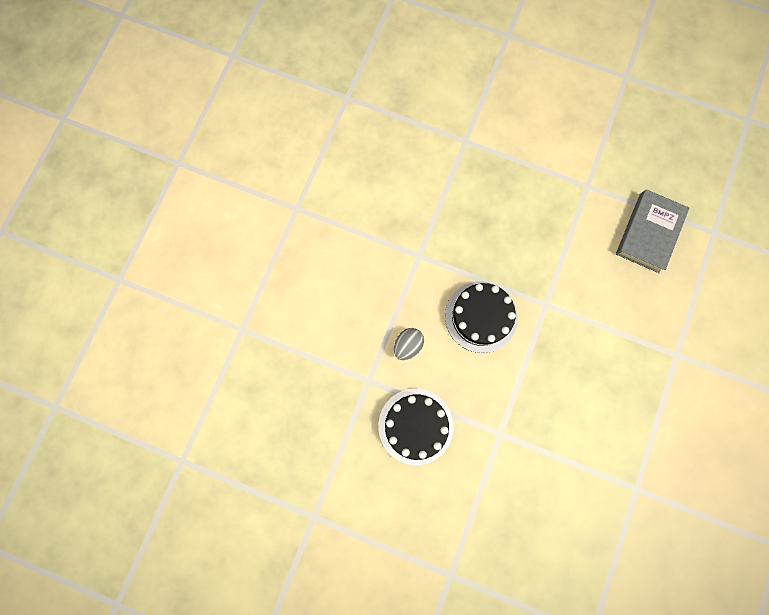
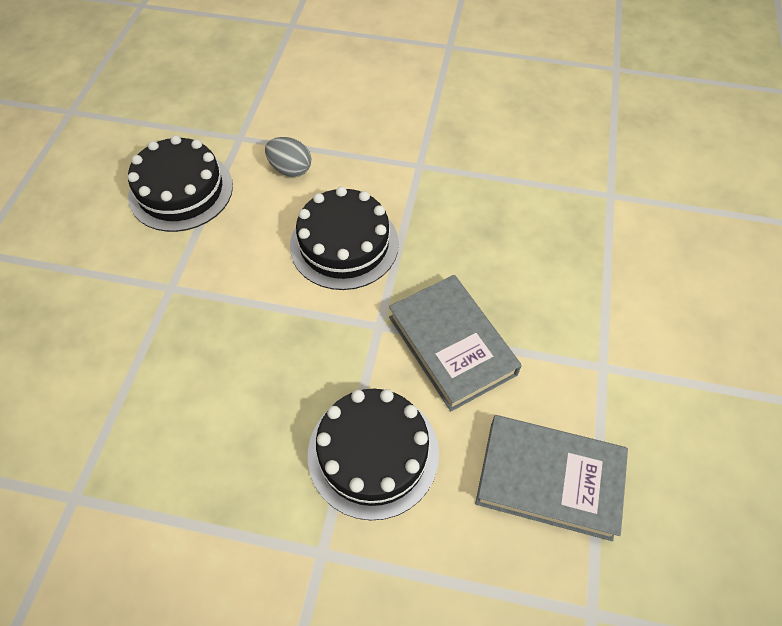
camera: 80 degrees right, 20 degrees down
(564, 265) = (451, 345): none -> grey book
(626, 320) = (373, 453): none -> black cake

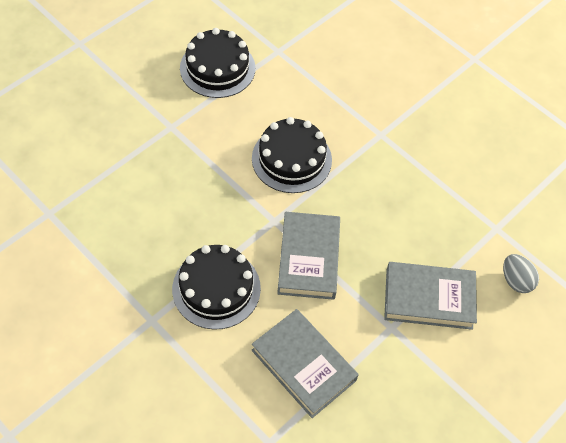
camera: 30 degrees right, 0 degrees up
(290, 169) = (294, 91): grey egg -> grey egg (516, 280)
(612, 309) = (429, 298): none -> grey book

